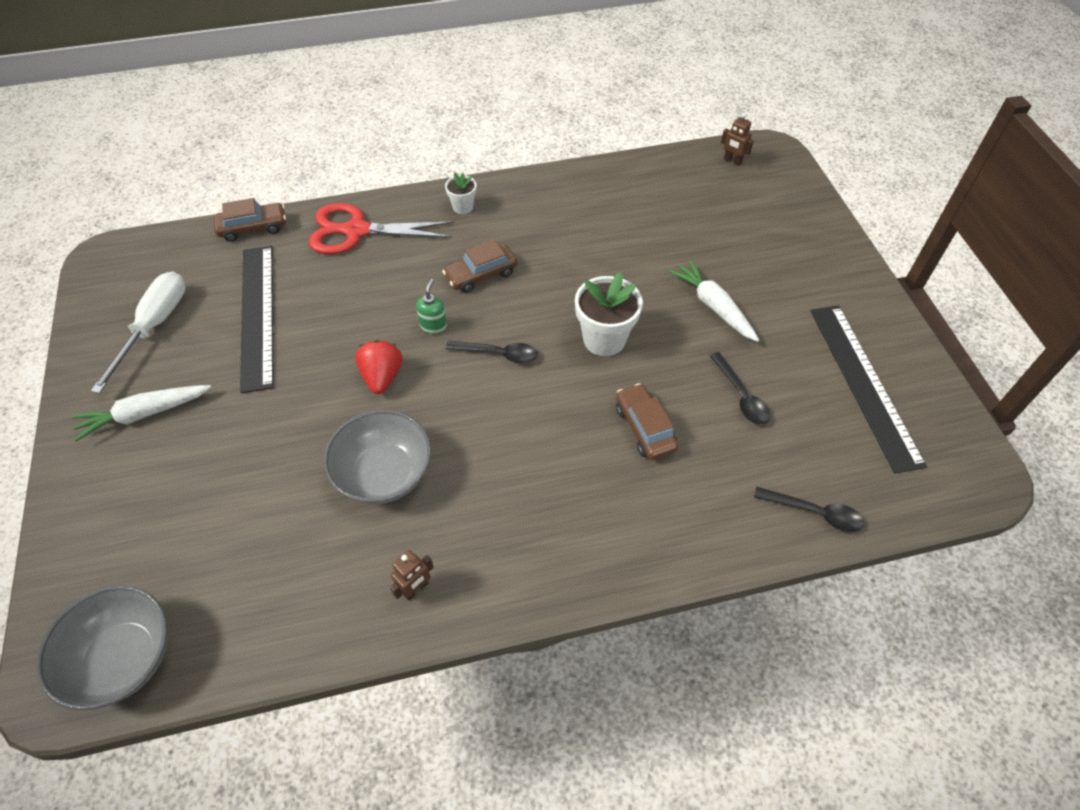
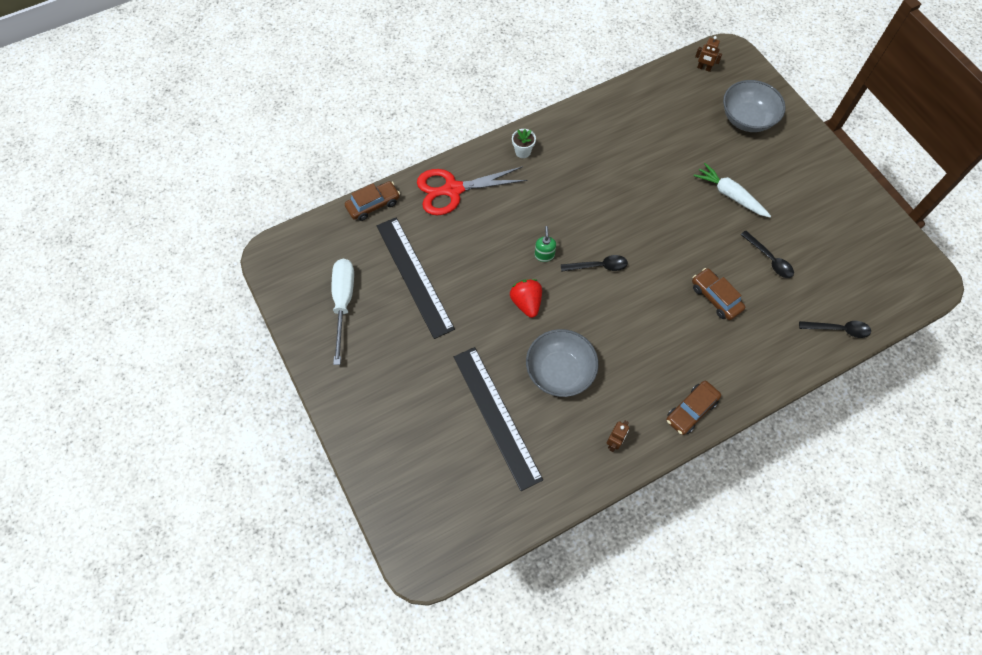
camera: 15 degrees left, 10 degrees up
(123, 658) = (453, 533): grey bowl -> grey bowl (747, 119)
(144, 414) = (374, 371): white carrot -> none
(481, 275) = (560, 206): brown car -> brown car (691, 410)
(604, 339) = (665, 238): white flower pot -> none
(863, 384) = (844, 231): black ruler -> black ruler (496, 416)

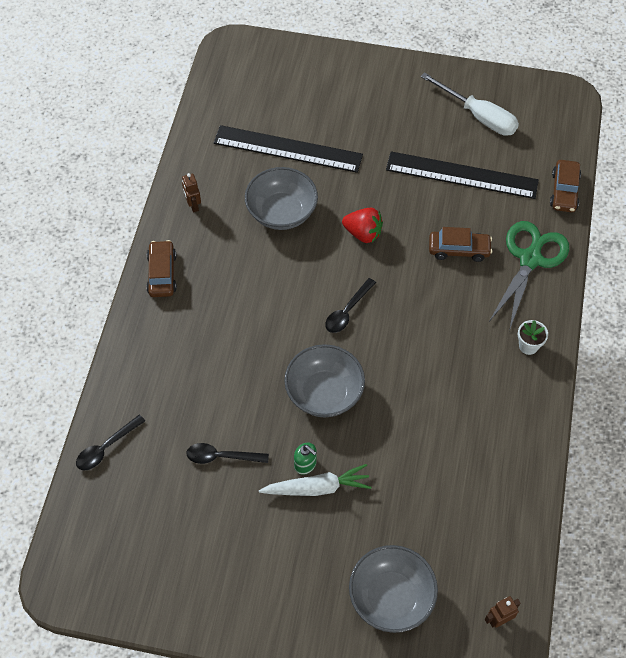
camera: 130 degrees right, 5 degrees down
(452, 190) = (530, 258): red scissors -> green scissors
(544, 255) = (397, 279): green soap dispenser -> green soap dispenser (305, 464)
(669, 236) = (324, 393): none -> grey bowl
(715, 298) = (231, 376): brown car -> brown car (459, 250)

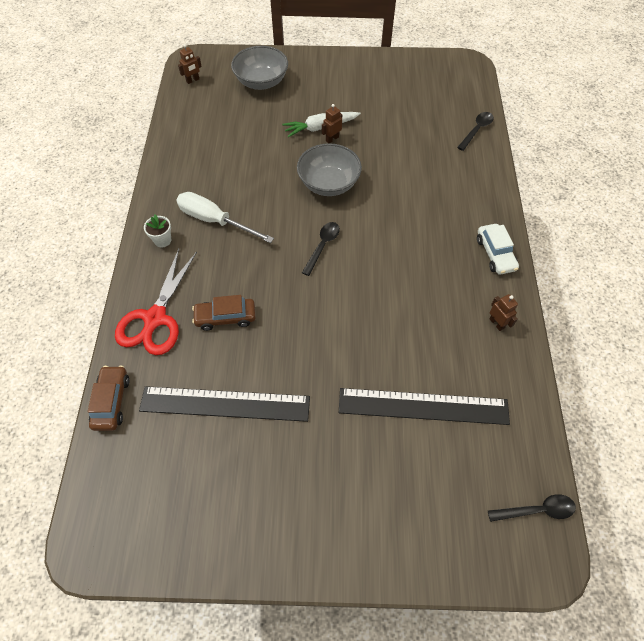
camera: 170 degrees right, 0 degrees up
(162, 274) = (495, 254): brown car -> white car
(221, 456) = (393, 136): black spoon -> black spoon (537, 510)
(281, 212) = (407, 330): grey bowl -> none
(305, 464) = (332, 139): green soap dispenser -> brown robot
(363, 233) = (321, 320): red strawberry -> none
(478, 116) = (206, 493): white screwdriver -> white screwdriver (215, 221)
(530, 258) = (155, 319): green scissors -> red scissors

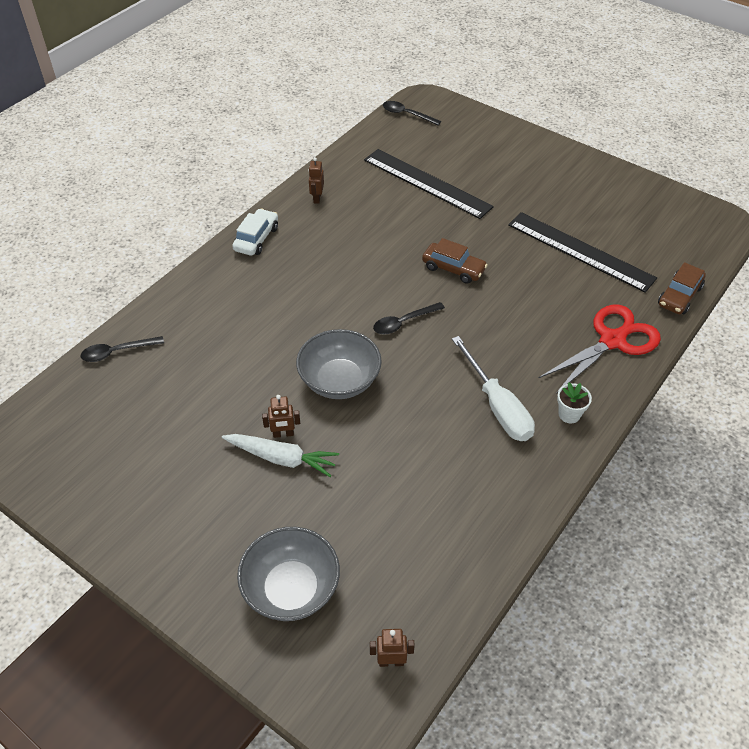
camera: 145 degrees left, 10 degrees down
(225, 317) = (543, 309): brown car -> brown car (453, 269)

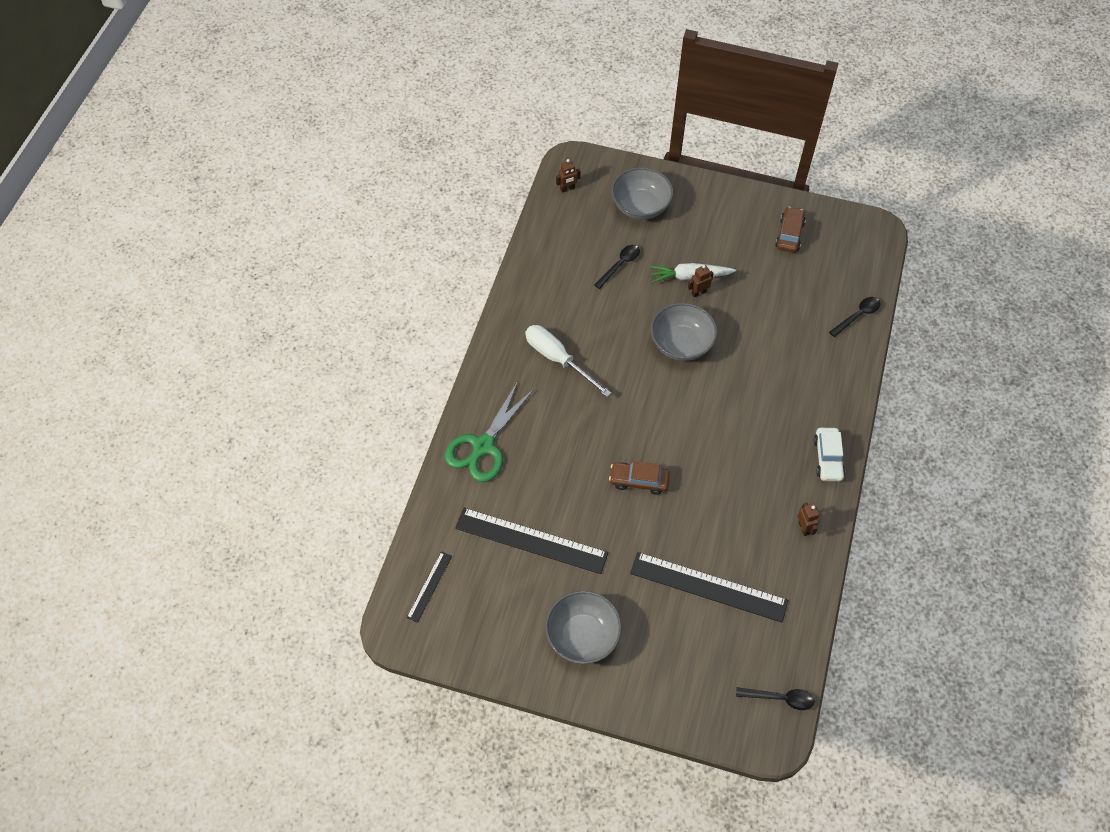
camera: 160 degrees right, 10 degrees up
(403, 322) = (657, 410): black spoon -> black spoon (620, 265)
(552, 180) = (582, 636): none -> grey bowl
(569, 414) = (503, 369): white flower pot -> none
(613, 340) = (483, 447): red scissors -> green scissors
(679, 296) = (432, 514): brown car -> brown car (789, 235)
(689, 243) = (429, 586): none -> black ruler

